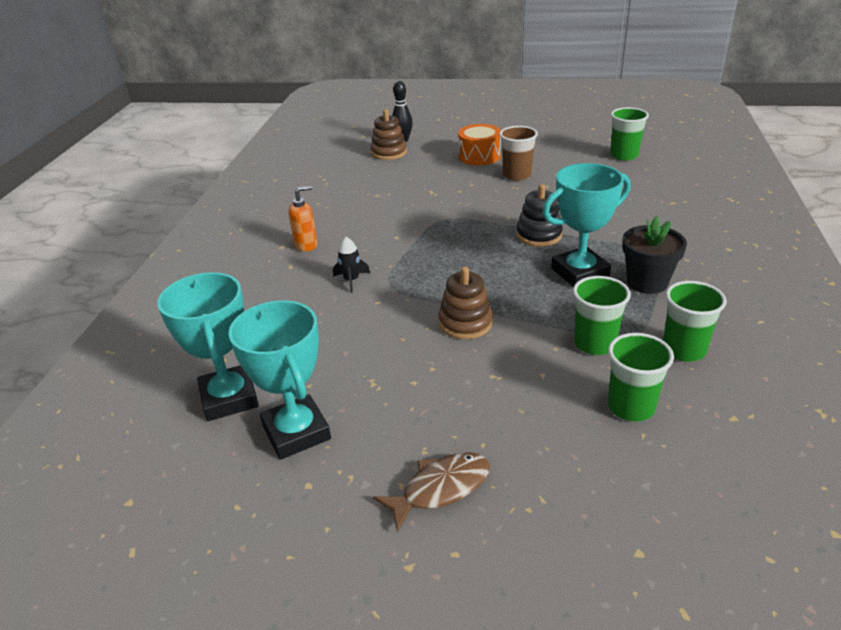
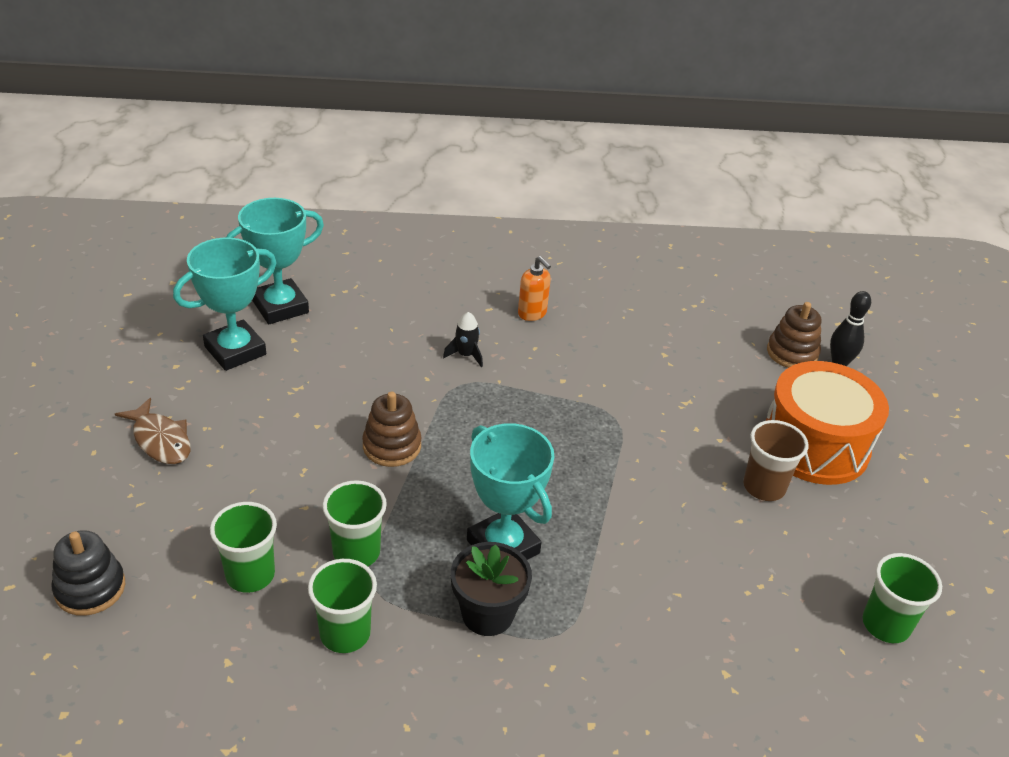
camera: 75 degrees right, 5 degrees up
(479, 156) = (815, 445): orange drum -> orange drum, size x1.67
(539, 235) = (590, 509): black stacking toy -> black stacking toy (90, 588)

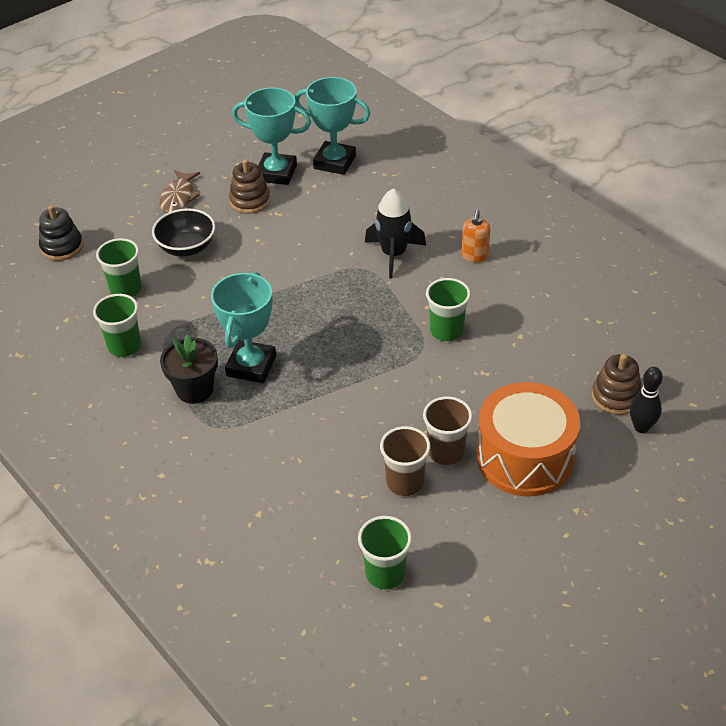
camera: 55 degrees right, 5 degrees up
(251, 483) = (186, 247): none -> black bowl
(356, 552) = (182, 315): green cup -> green cup (446, 331)
(392, 446) = (277, 276): brown stacking toy -> brown stacking toy (250, 201)
(466, 355) = (393, 254): black rocket -> black rocket, size x1.85
(778, 537) = (405, 482): none -> brown cup

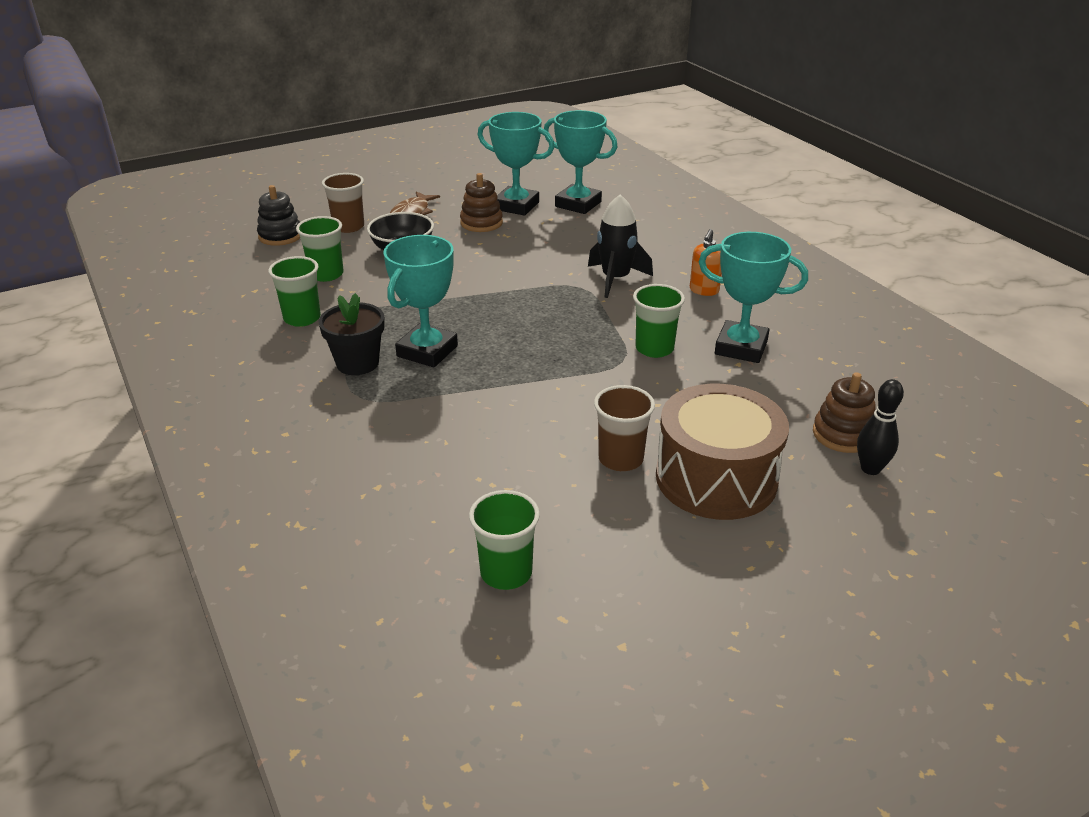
camera: 10 degrees right, 10 degrees down
(405, 482) = (562, 481): brown cup -> brown cup (348, 227)
(519, 318) = (741, 347): none -> turquoise trophy
(524, 457) = (716, 478): orange drum -> brown drum

